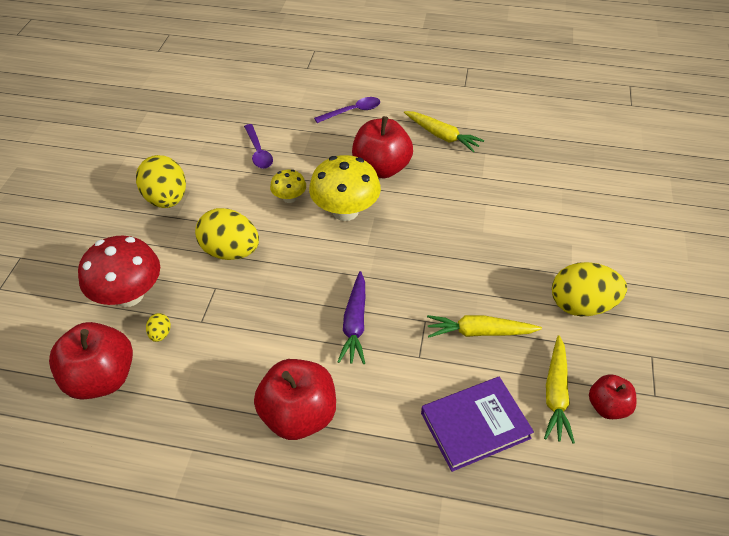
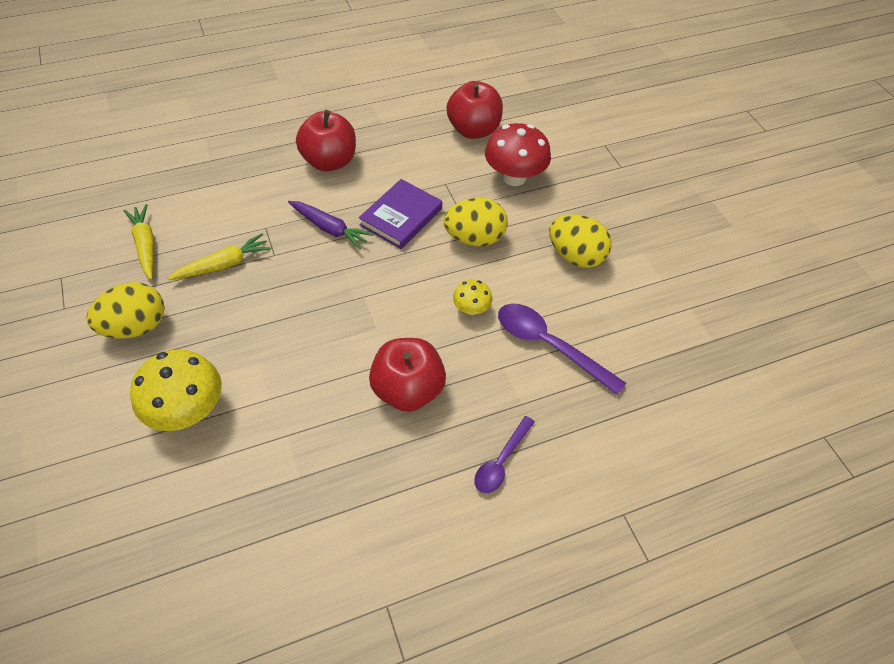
camera: 145 degrees right, 5 degrees up
(160, 334) = (464, 165): yellow egg -> none
(258, 152) = (549, 345): purple spoon -> purple spoon, size x1.63
(345, 211) = (408, 320): yellow mushroom -> yellow mushroom (187, 410)
(355, 324) = (330, 229): purple carrot -> purple carrot turned 150 degrees clockwise
(442, 136) = (366, 478): yellow carrot -> none
(475, 425) = (203, 202): purple book -> purple book (401, 217)
(607, 406) = (101, 253): red apple -> none

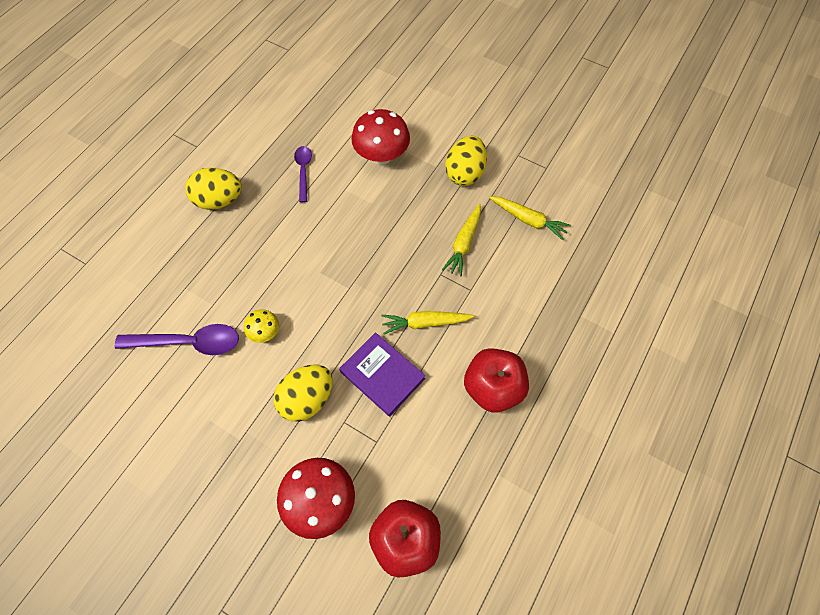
camera: 145 degrees right, 10 degrees up
(187, 410) = (381, 156): yellow mushroom -> red mushroom
(330, 229) = (425, 323): purple carrot -> yellow carrot
(401, 217) = (382, 375): purple book -> purple book turned 45 degrees counterclockwise
(407, 390) = (266, 247): red apple -> none
(501, 461) = (178, 245): purple spoon -> purple spoon (303, 171)
(575, 256) = (210, 444): yellow egg -> yellow egg (219, 200)

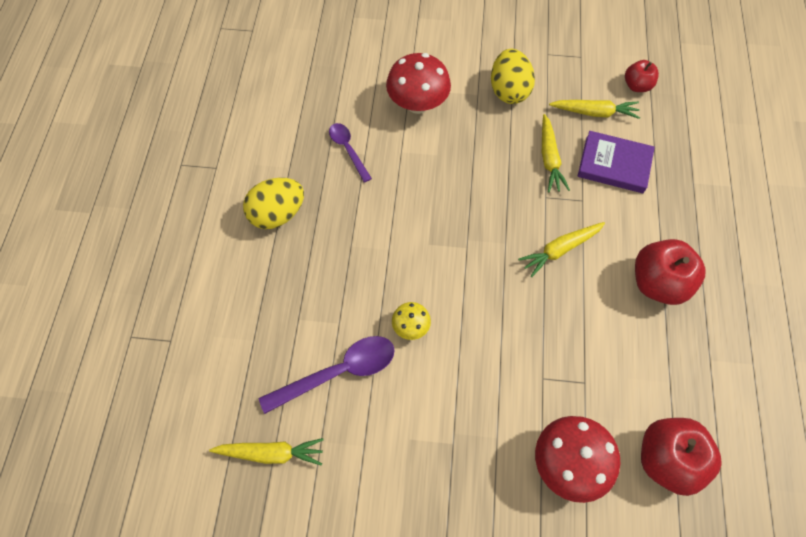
camera: 25 degrees left, 0 degrees up
(103, 381) = (271, 453): none -> yellow carrot
(307, 399) = (494, 373): yellow egg -> none
(382, 375) = (551, 317): purple book -> purple book (614, 165)
(581, 211) = (637, 86): none -> red apple

